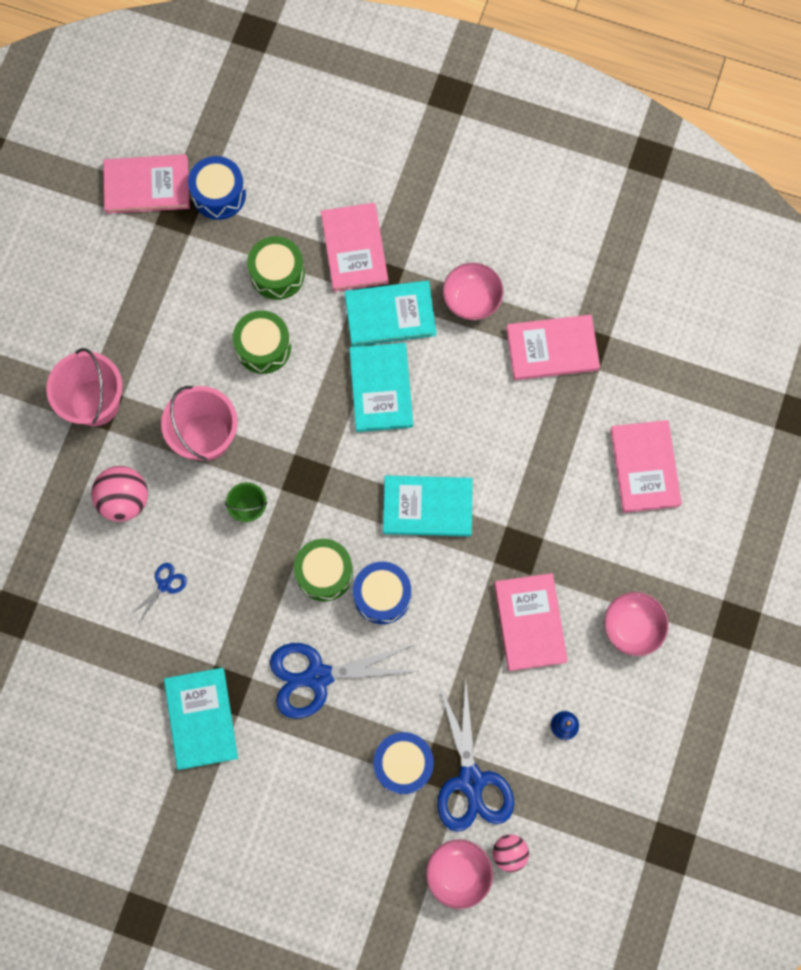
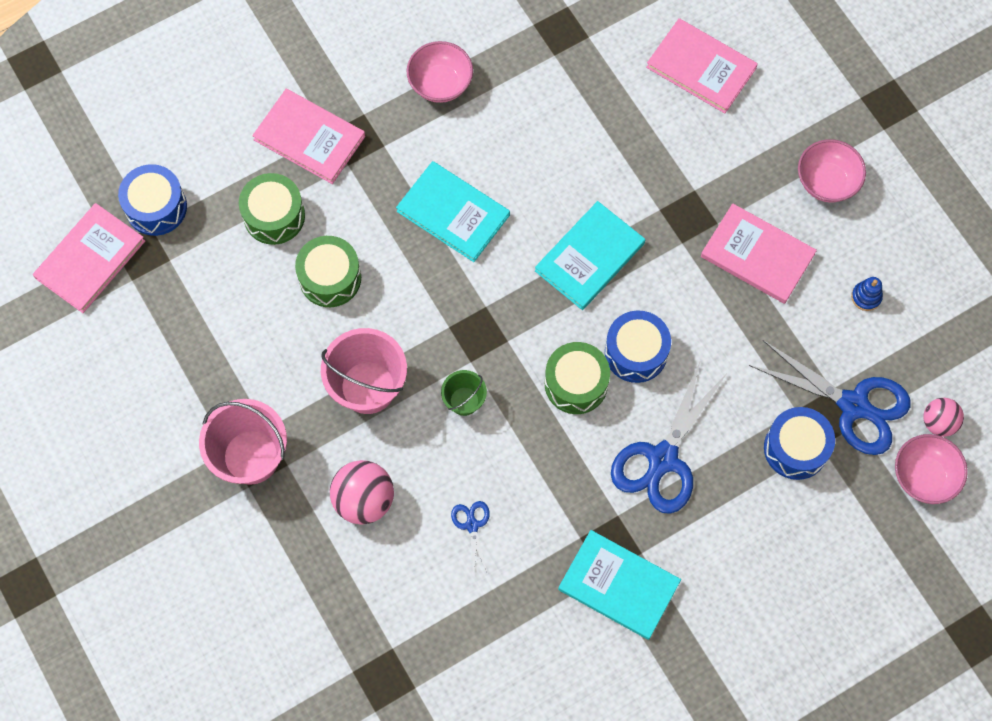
camera: 50 degrees left, 5 degrees down
(390, 315) = (394, 156): turquoise book -> none
(552, 349) = (539, 57): pink book -> none

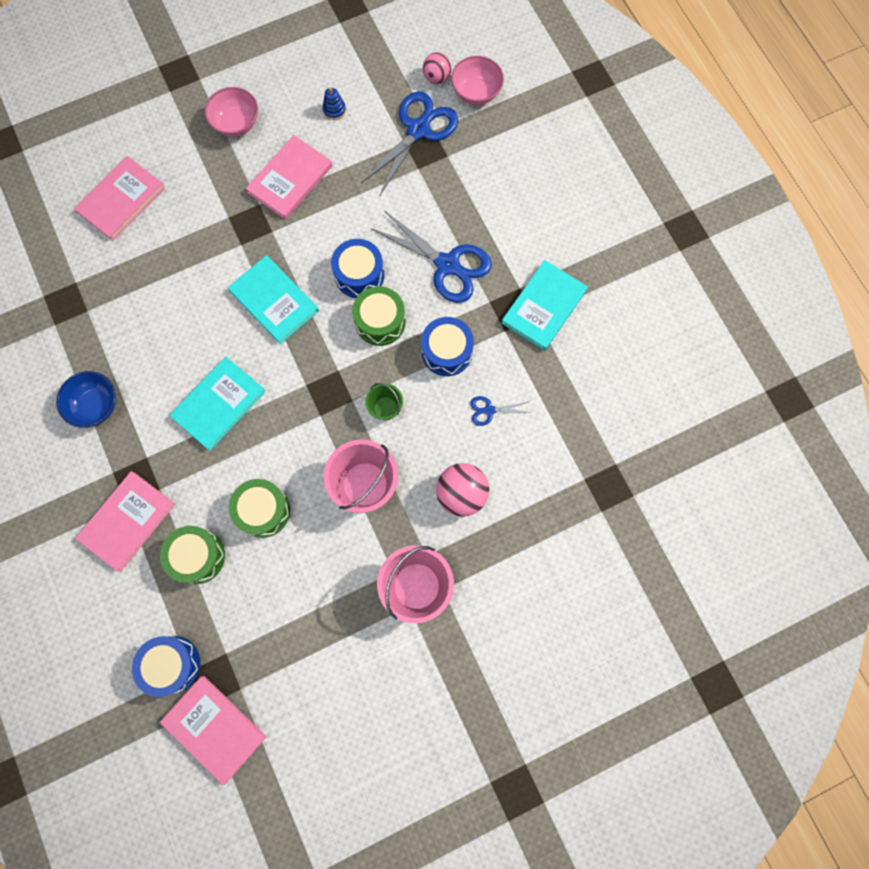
camera: 85 degrees left, 5 degrees up
(440, 84) = (96, 405): pink bowl -> blue bowl
(795, 448) = (447, 172): blue drum -> blue drum (447, 351)

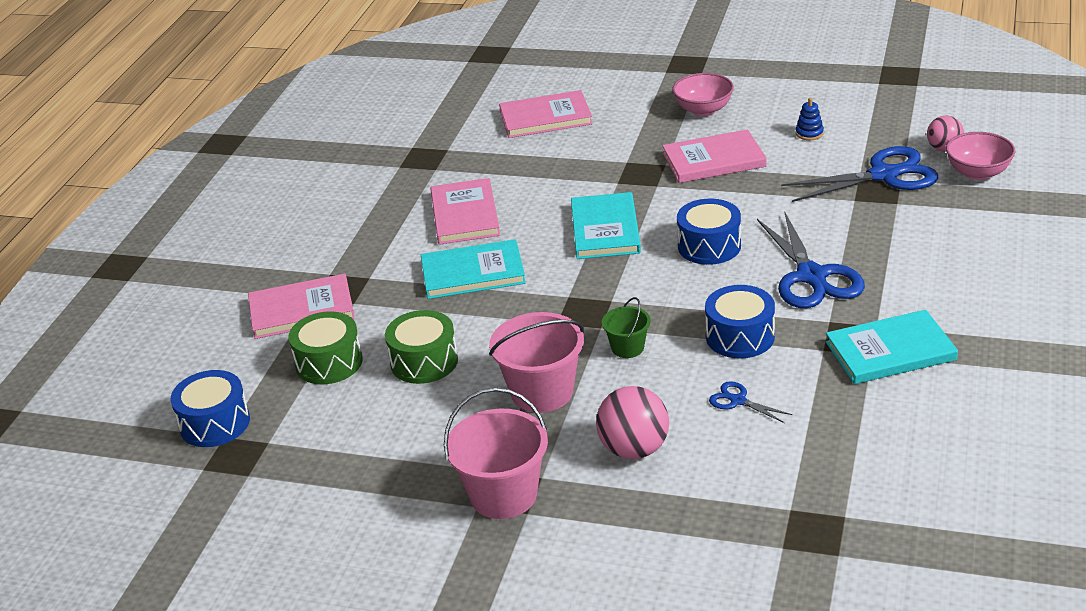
camera: 45 degrees right, 40 degrees down
(96, 405) = (370, 227): blue bowl -> none
(214, 729) = (191, 490): pink book -> pink book (465, 215)
(380, 321) = (693, 286): green drum -> none

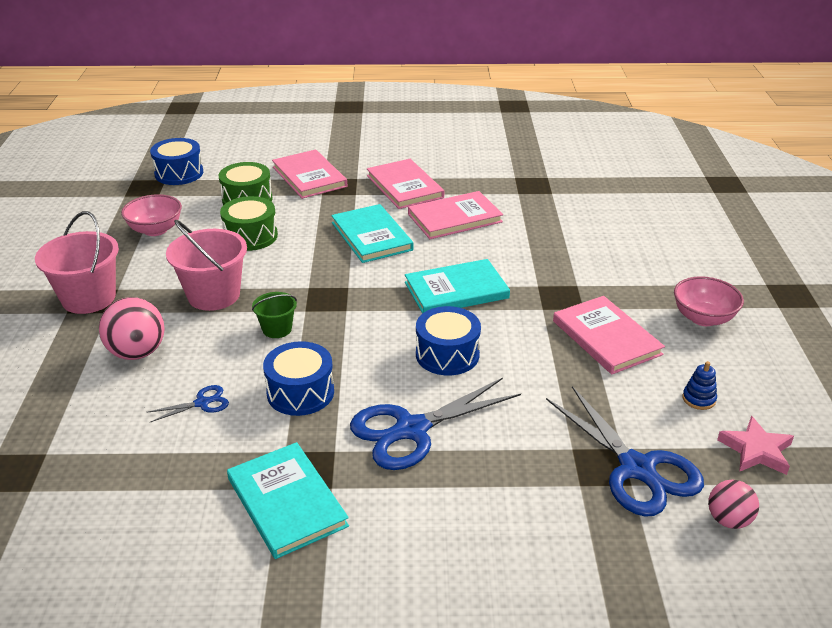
camera: 70 degrees right, 0 degrees up
(545, 118) = (631, 230): pink book -> pink book (404, 186)
(738, 401) = (202, 403): blue scissors -> blue scissors turned 45 degrees clockwise
(875, 122) = (756, 450): none -> pink star
(978, 173) = (685, 558): pink bowl -> pink bowl (155, 230)

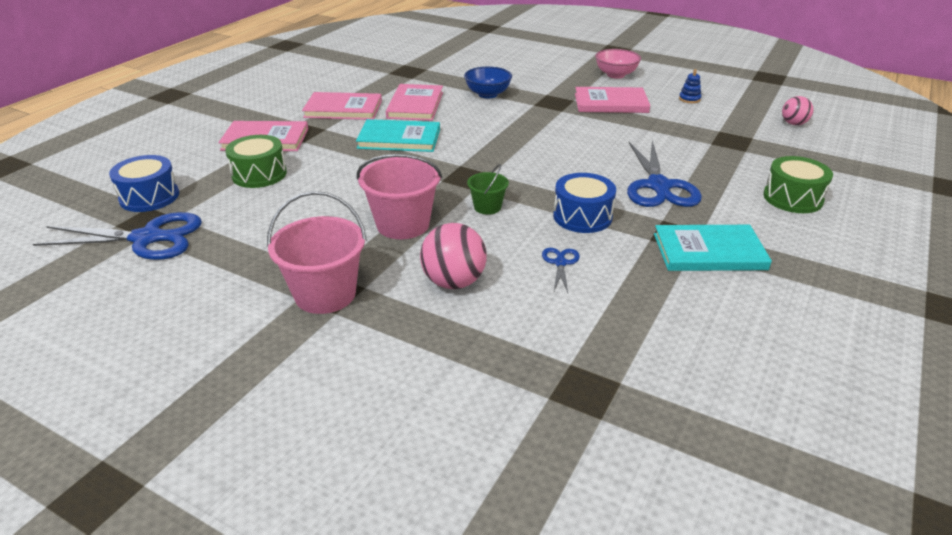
camera: 60 degrees left, 0 degrees up
(155, 230) = (244, 231): pink bowl -> none
(251, 236) = (327, 187): green drum -> green drum (792, 198)
(447, 354) = (584, 153): blue drum -> none
(456, 290) = (510, 129): turquoise book -> none
(530, 249) = (487, 94): none -> blue bowl
(637, 468) = (740, 132): blue scissors -> blue scissors (147, 238)
(756, 450) = (742, 100): pink star -> none

